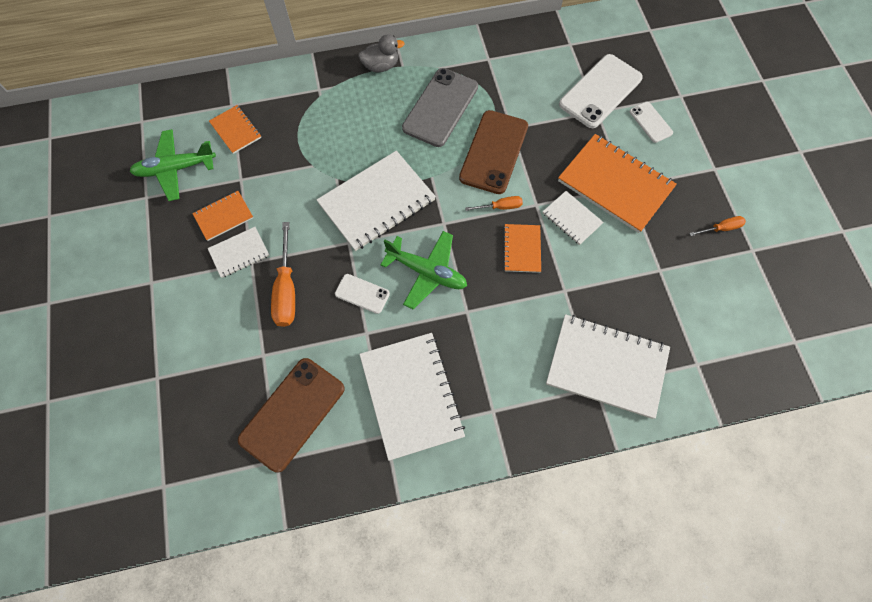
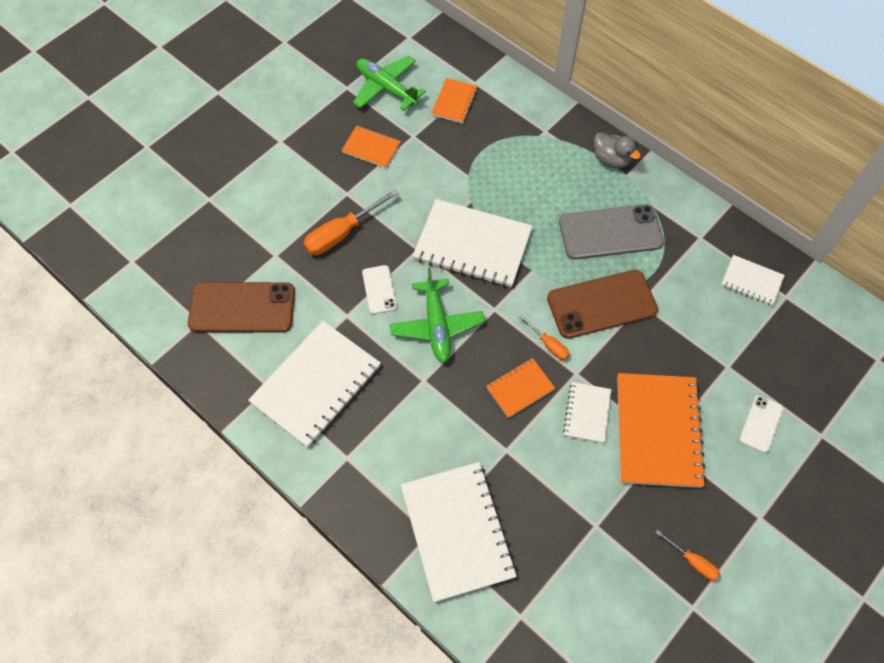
camera: 55 degrees right, 5 degrees down
(239, 253) = (348, 180): white notebook -> white notebook (751, 281)
(600, 91) = (755, 356): white phone -> none

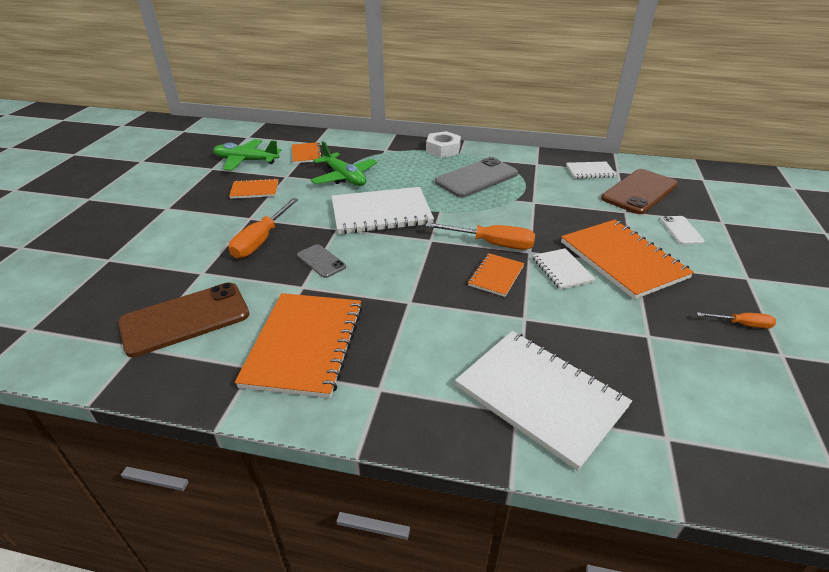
camera: 30 degrees left, 25 degrees down
(316, 384) = (304, 345): white notebook -> orange notebook
(379, 289) = (321, 261): white phone -> grey phone
(437, 325) = (391, 265): green plane -> green plane (344, 177)
(548, 344) = (492, 244): orange screwdriver -> orange screwdriver, size x1.84
(601, 304) = (508, 211): brown phone -> brown phone (639, 192)
(611, 159) = (443, 149): grey duck -> white nut

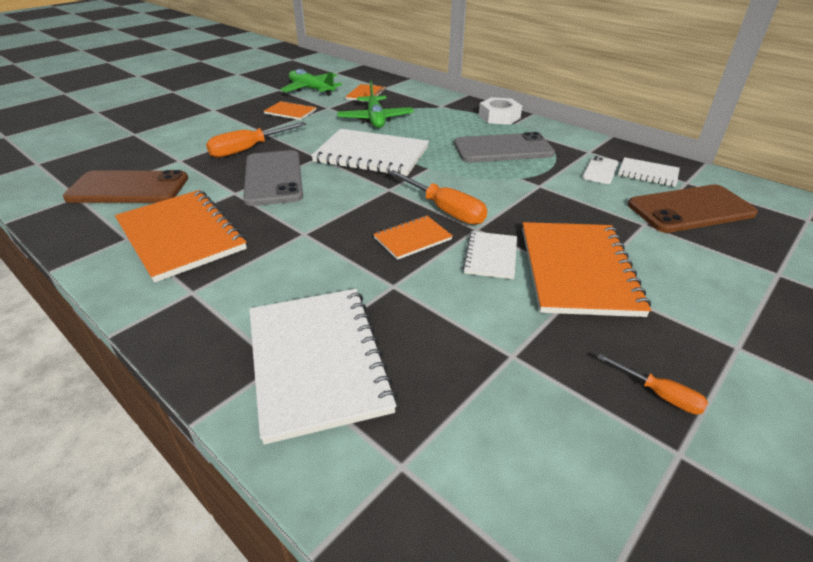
camera: 30 degrees right, 0 degrees up
(304, 345) = (181, 236): orange notebook -> orange notebook turned 75 degrees counterclockwise
(321, 261) = (273, 178): grey phone -> grey phone, size x1.95
(681, 230) = (700, 264): white phone -> white phone (600, 170)

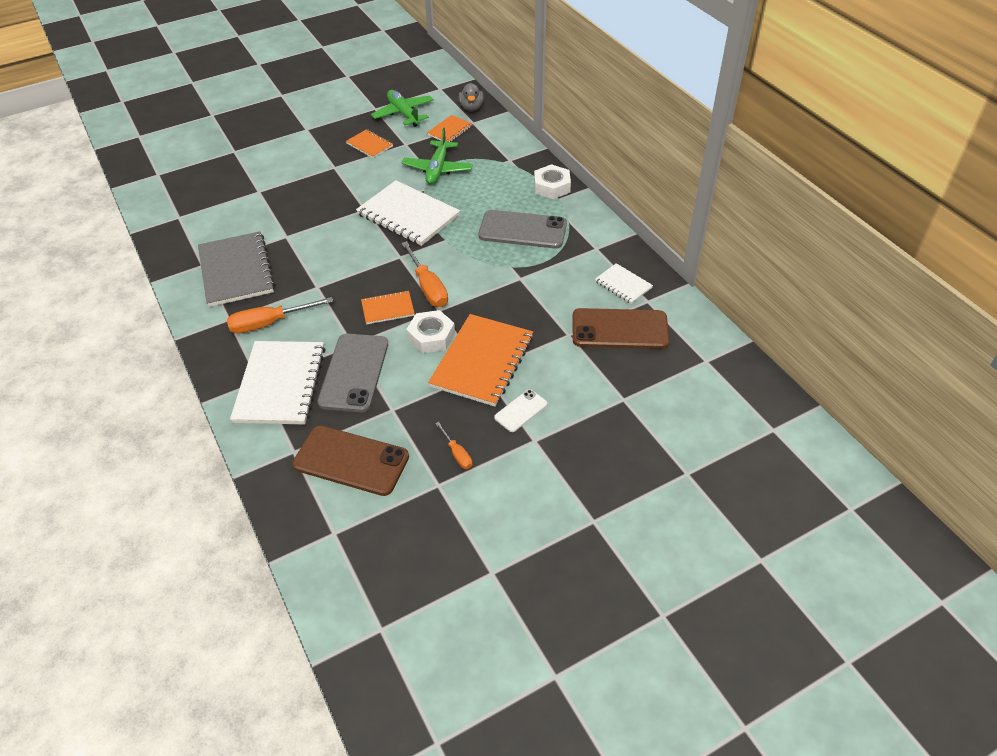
camera: 20 degrees right, 10 degrees up
(128, 188) = (214, 215): brown phone -> brown phone (351, 460)
(181, 236) = (236, 271): orange notebook -> grey notebook
(248, 149) = (315, 189): orange screwdriver -> orange screwdriver (269, 323)
(273, 178) = (320, 226): grey phone -> grey phone (354, 372)
(374, 79) = (471, 107): none -> grey duck
(491, 256) = (431, 336): white notebook -> white nut
(600, 170) = (585, 273): white phone -> white phone (521, 411)

